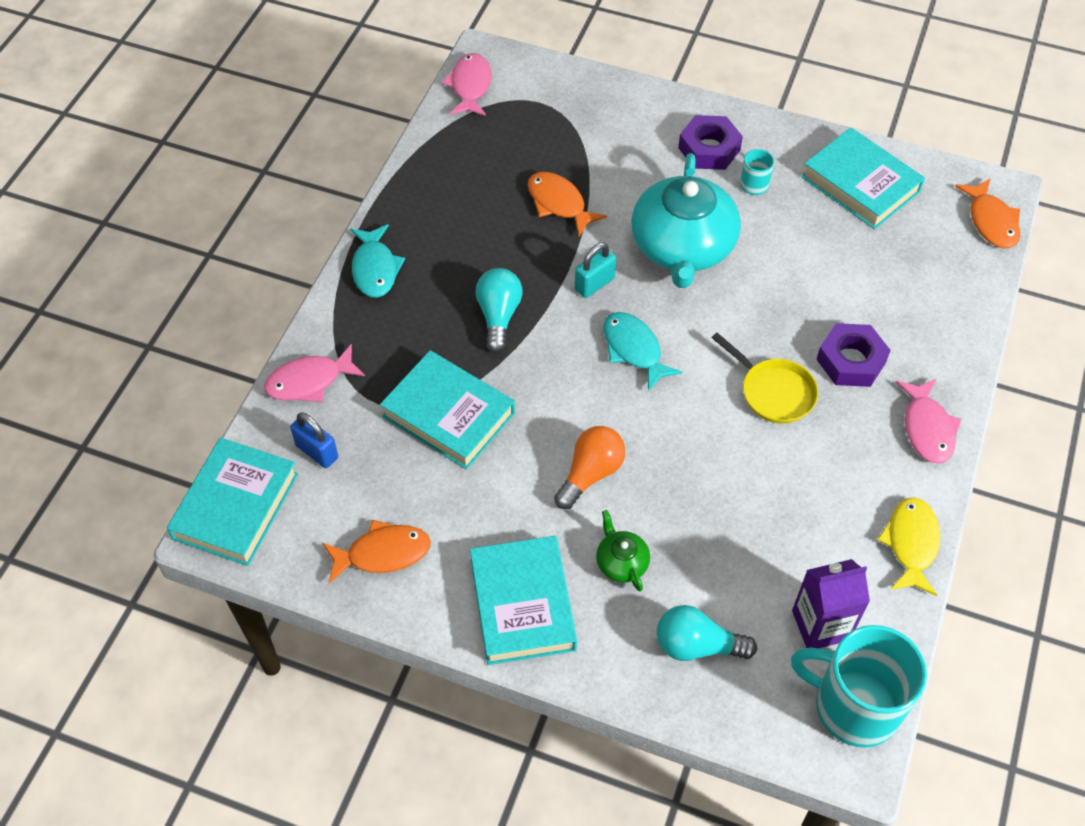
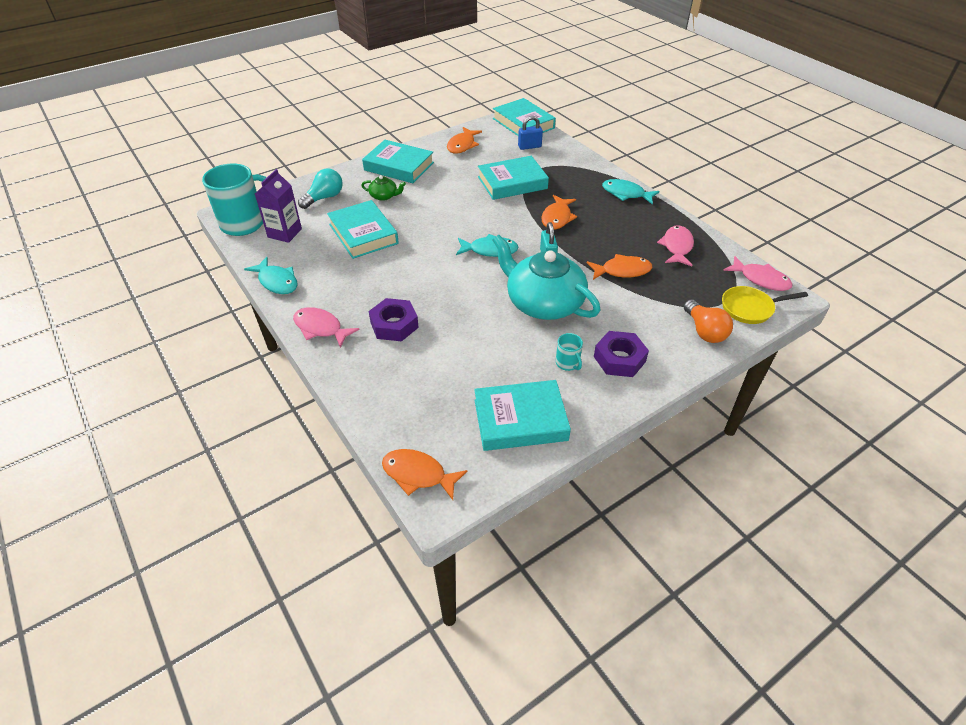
camera: 125 degrees right, 10 degrees down
(309, 381) = (570, 156): pink fish -> pink fish (677, 247)
(498, 316) = (557, 218): turquoise light bulb -> orange fish
(590, 473) = (435, 206): orange light bulb -> orange light bulb (704, 331)
(730, 519) = (363, 234): none -> turquoise book
(773, 392) = (410, 284): yellow pan -> yellow pan (750, 308)
(911, 544) = (277, 281): yellow fish -> turquoise fish

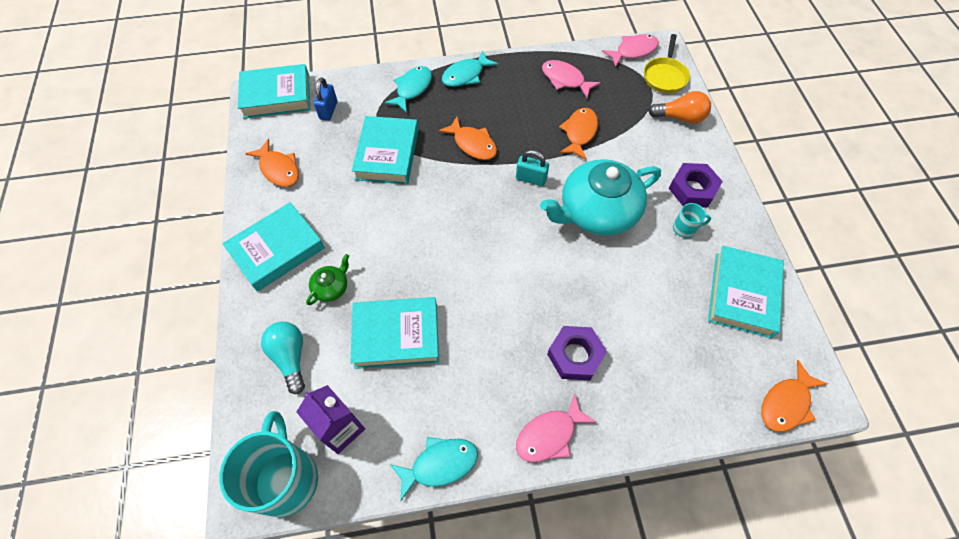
camera: 65 degrees left, 15 degrees up
(490, 250) = (495, 222): turquoise fish -> turquoise fish (412, 89)

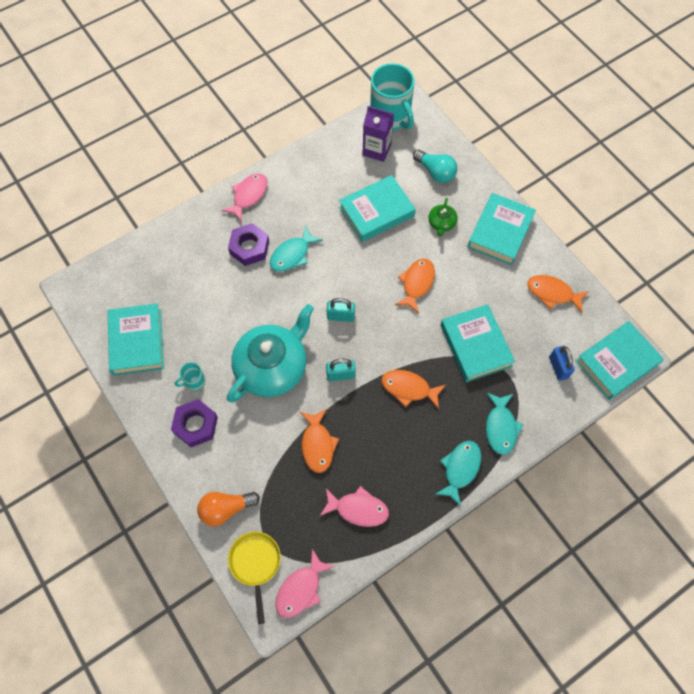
camera: 155 degrees right, 5 degrees up
(439, 464) = (307, 156): turquoise fish -> turquoise fish (292, 254)
(503, 232) = (340, 316): none -> turquoise padlock
(786, 403) = (97, 274): orange fish -> orange fish (416, 283)

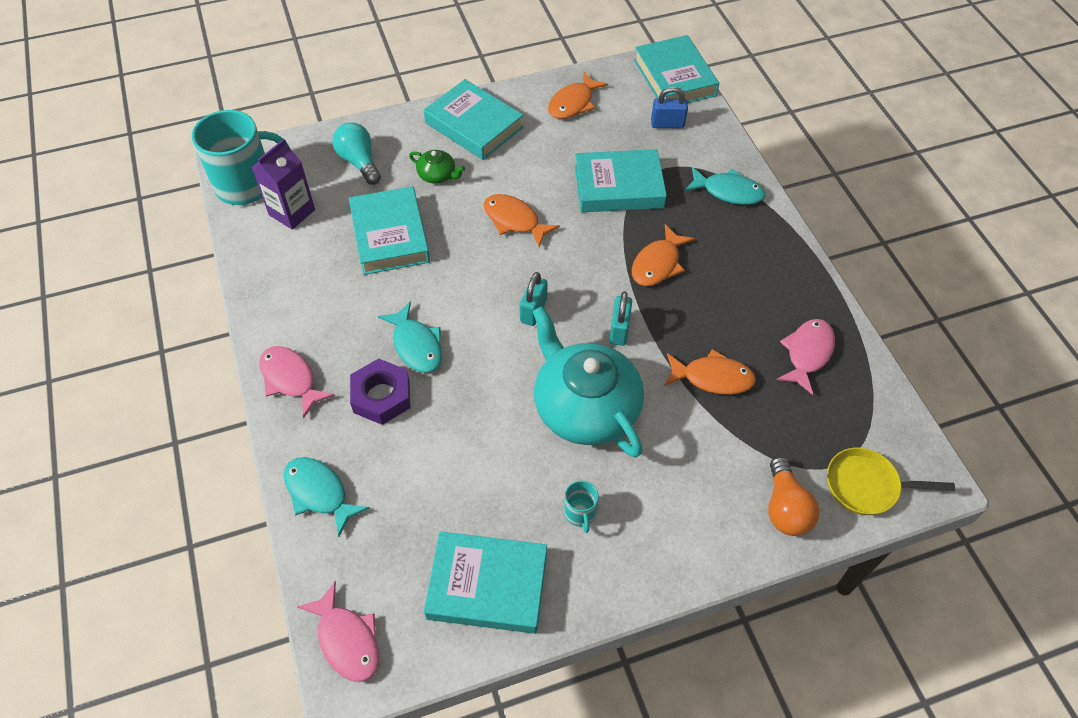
camera: 75 degrees left, 10 degrees down
(195, 425) = (650, 524): purple nut -> none
(301, 589) = (904, 439): pink fish -> pink fish (347, 640)
(435, 172) = (359, 162): turquoise light bulb -> turquoise light bulb turned 90 degrees counterclockwise
(460, 469) = (772, 241): turquoise fish -> turquoise fish (319, 493)

